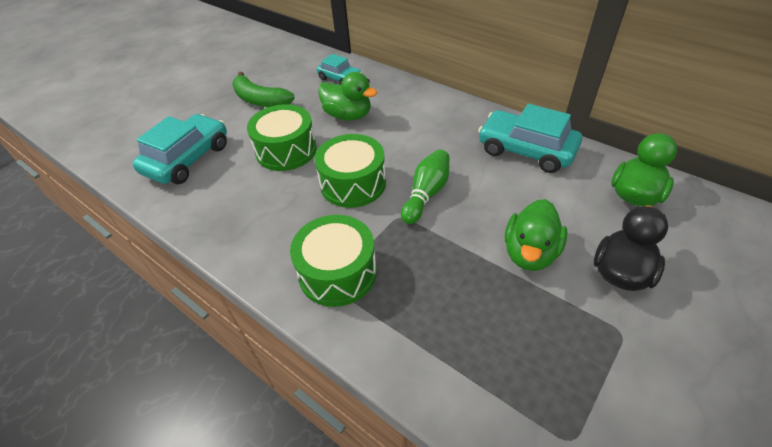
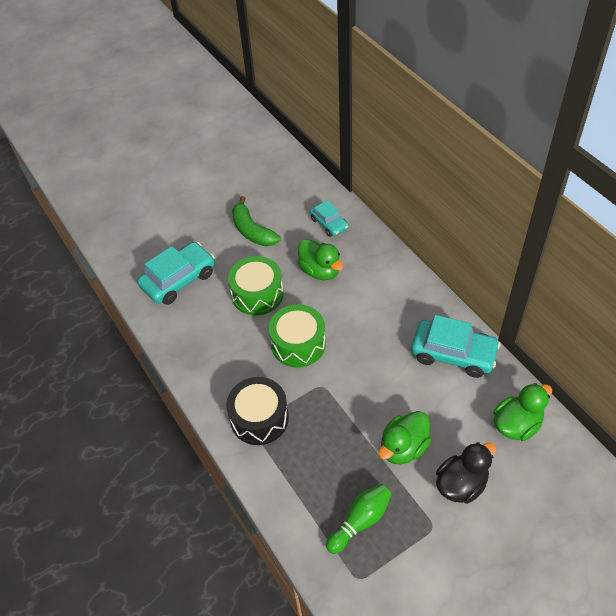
camera: 20 degrees right, 5 degrees up
(337, 272) = (259, 418): green drum -> black drum
(426, 194) = (350, 372): green bowling pin -> green bowling pin (360, 521)
(526, 150) = (453, 354): turquoise car -> turquoise car turned 150 degrees clockwise

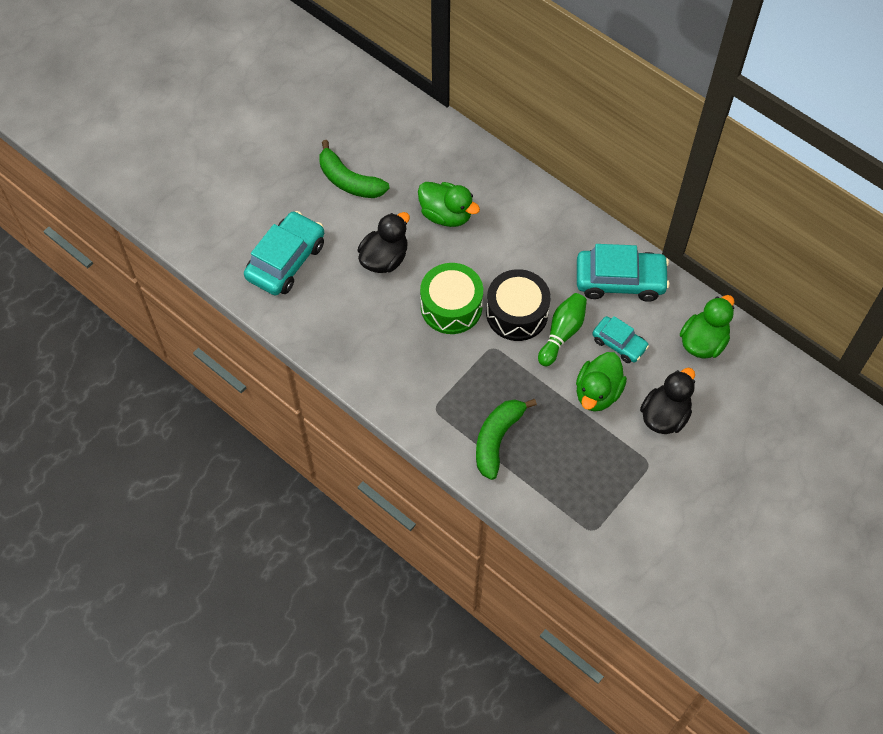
camera: 20 degrees left, 10 degrees up
(257, 294) = (384, 258): green drum -> black duck
(259, 418) = (438, 398): black drum -> black drum (517, 313)
(298, 468) = (497, 439): none -> green banana
(329, 223) = (436, 153): turquoise car -> turquoise car (619, 343)
(360, 521) = (577, 476): green bowling pin -> green bowling pin (562, 333)

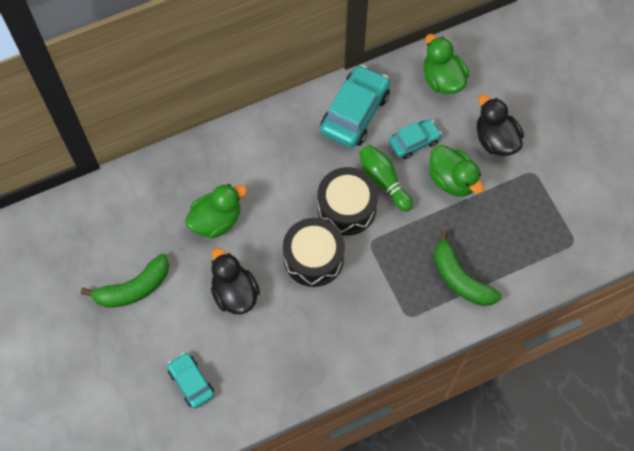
camera: 65 degrees left, 5 degrees up
(286, 260) = (191, 382): turquoise car -> turquoise car, size x0.59
(451, 307) = (313, 258): green drum -> black drum

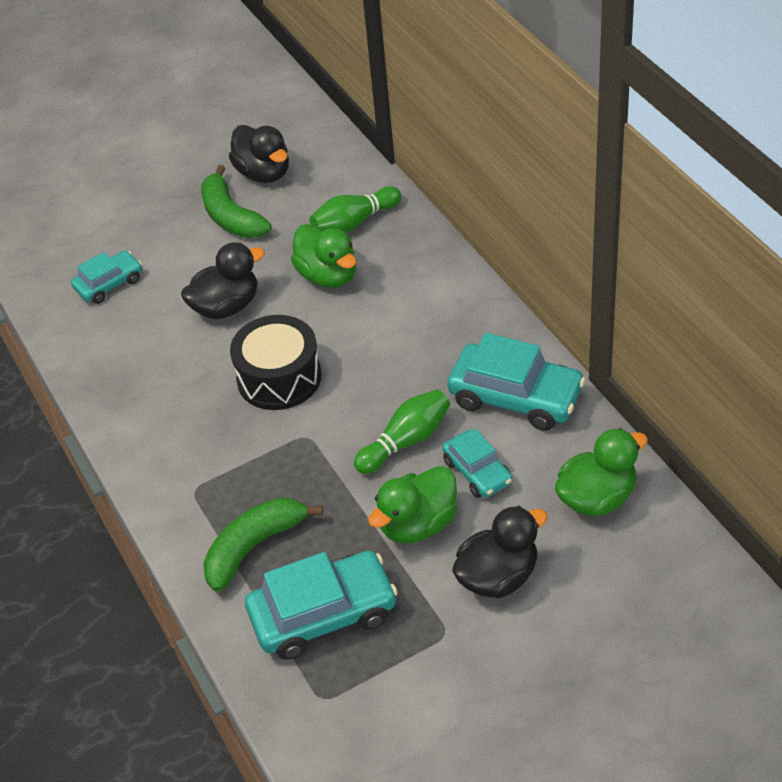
camera: 90 degrees right, 20 degrees down
(86, 262) = (264, 173): none -> black duck
(162, 198) = (354, 223): none -> green bowling pin
(346, 207) = (359, 404): black drum -> none
(515, 239) = (323, 614): none -> turquoise car

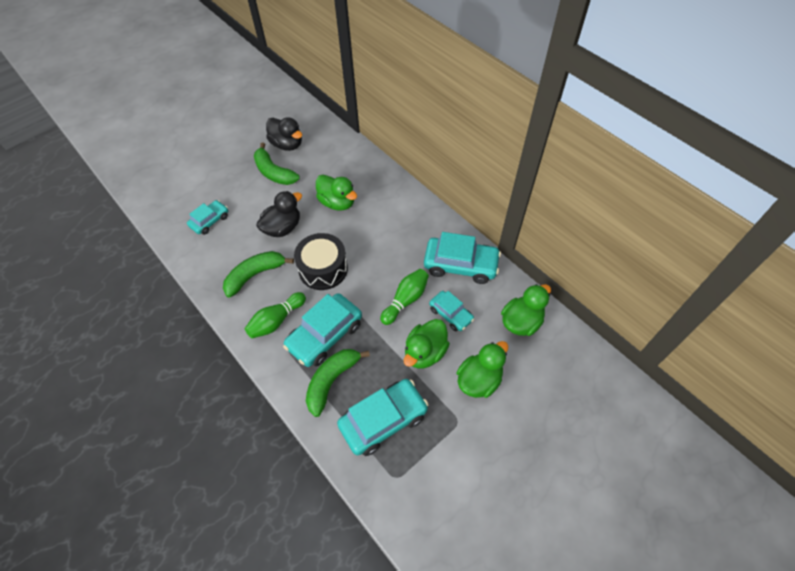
camera: 15 degrees left, 10 degrees up
(165, 375) = (255, 275): none -> green banana
(258, 478) = (325, 335): none -> turquoise car
(354, 223) = (345, 169): green bowling pin -> green bowling pin (276, 321)
(498, 577) = (479, 380): black duck -> green duck

